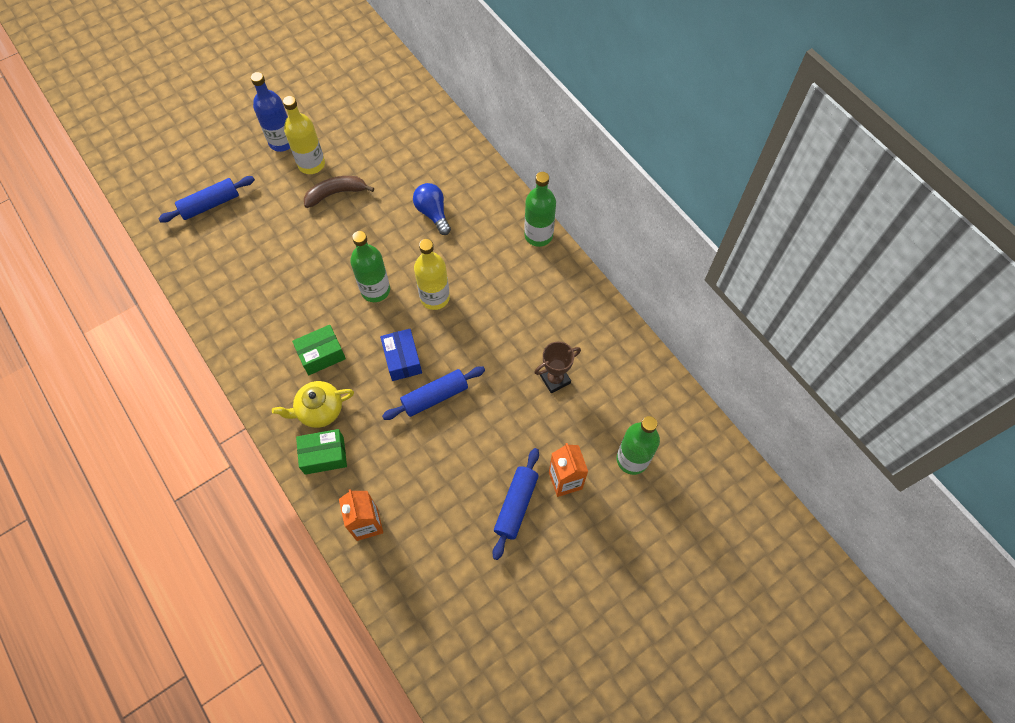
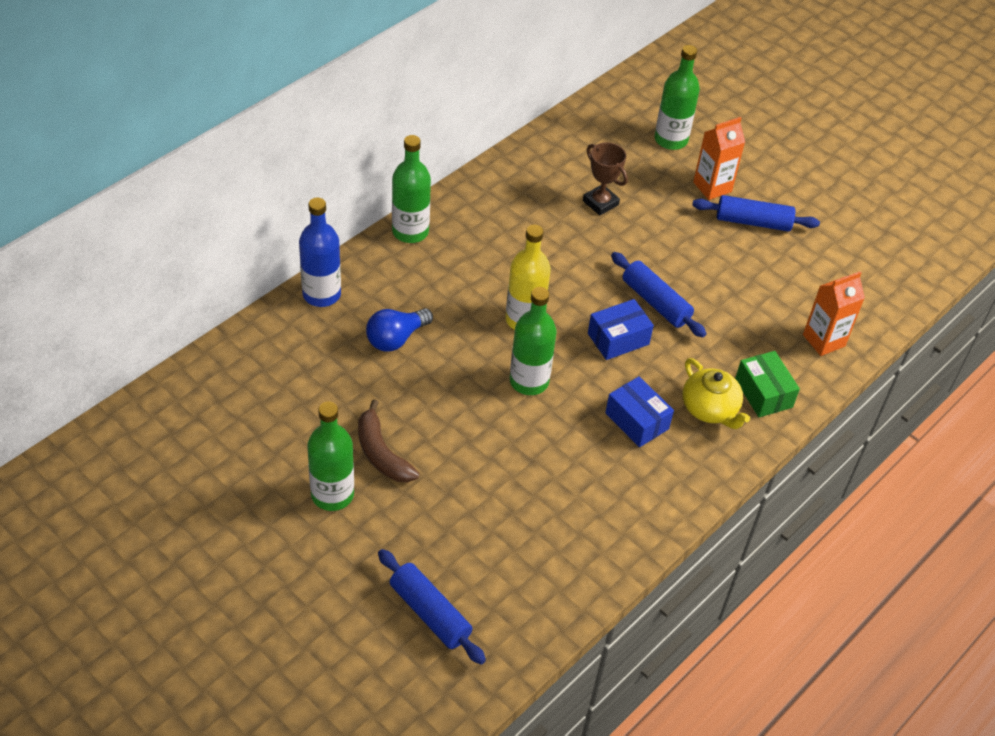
camera: 105 degrees left, 15 degrees down
(282, 142) = (293, 543): blue bottle -> blue bottle (321, 294)
(311, 164) = (332, 494): yellow bottle -> green bottle
(321, 355) = (637, 421): green box -> blue box

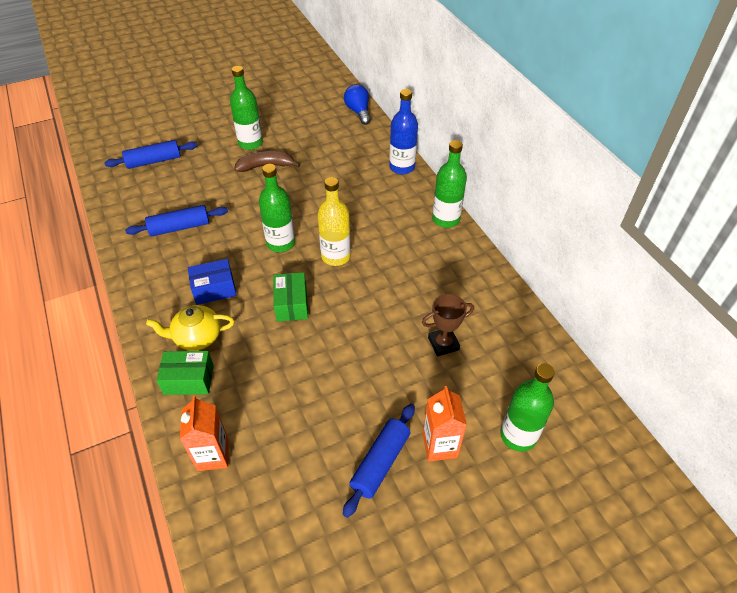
camera: 115 degrees right, 0 degrees up
(396, 338) = (349, 190): blue light bulb -> blue light bulb (358, 112)
(618, 339) = (291, 304): blue box -> green box
(655, 302) = (316, 342): blue rolling pin -> blue rolling pin (179, 227)

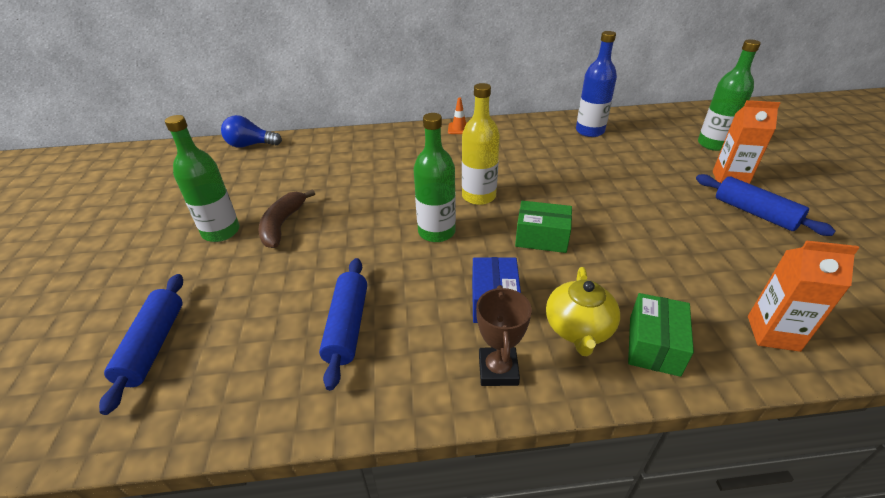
camera: 70 degrees left, 10 degrees down
(402, 167) = (368, 136): blue bottle -> blue bottle (590, 131)
(443, 344) = (615, 157): brown trophy -> brown trophy (498, 370)
(445, 219) = (459, 128): green bottle -> orange traffic cone

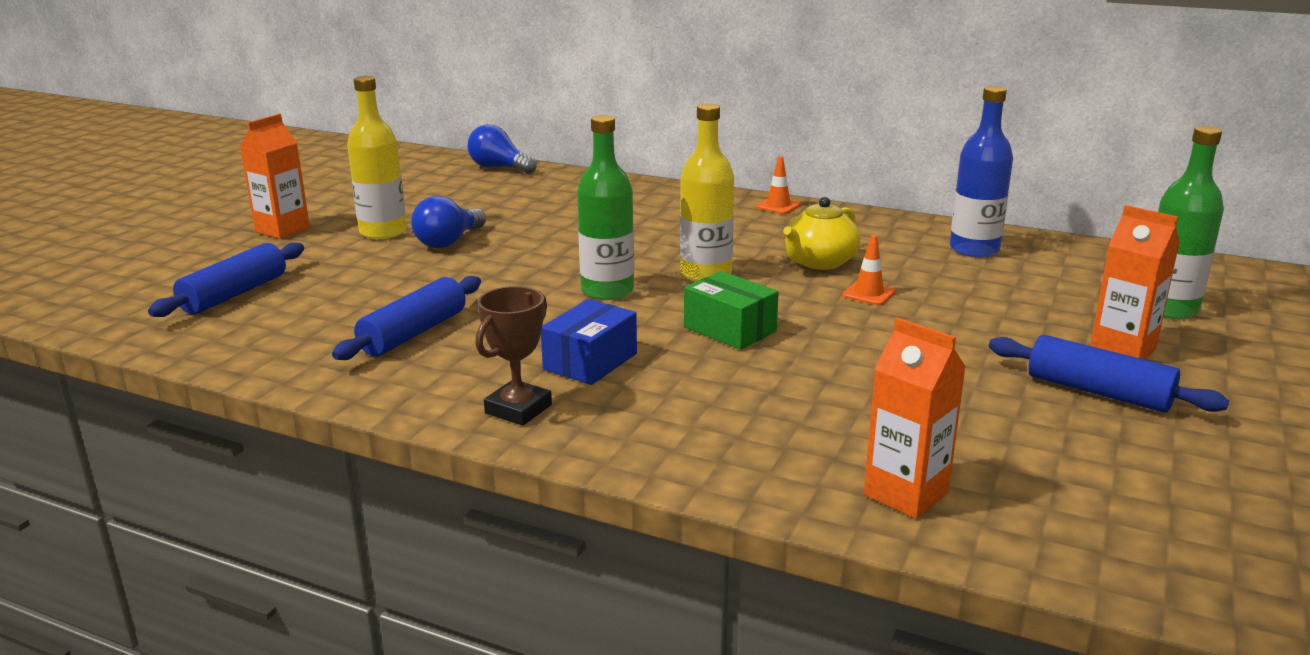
camera: 30 degrees right, 15 degrees down
(131, 257) = (282, 230): none -> orange carton
(221, 232) = (383, 232): green bottle -> yellow bottle
(282, 225) = (449, 242): brown banana -> blue light bulb
(578, 329) = (654, 410): yellow teapot -> yellow teapot (819, 262)
(579, 181) = (869, 293): none -> orange traffic cone
(654, 345) = (725, 451): green box -> none
(754, 213) = (1098, 392): blue rolling pin -> blue rolling pin turned 45 degrees counterclockwise

